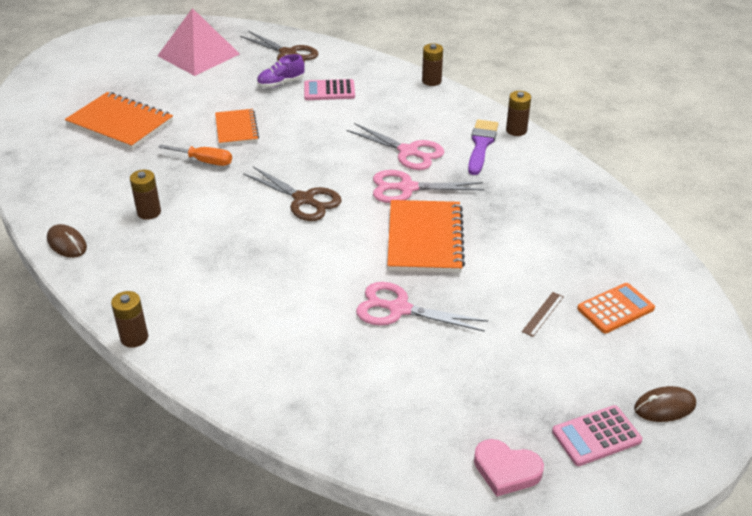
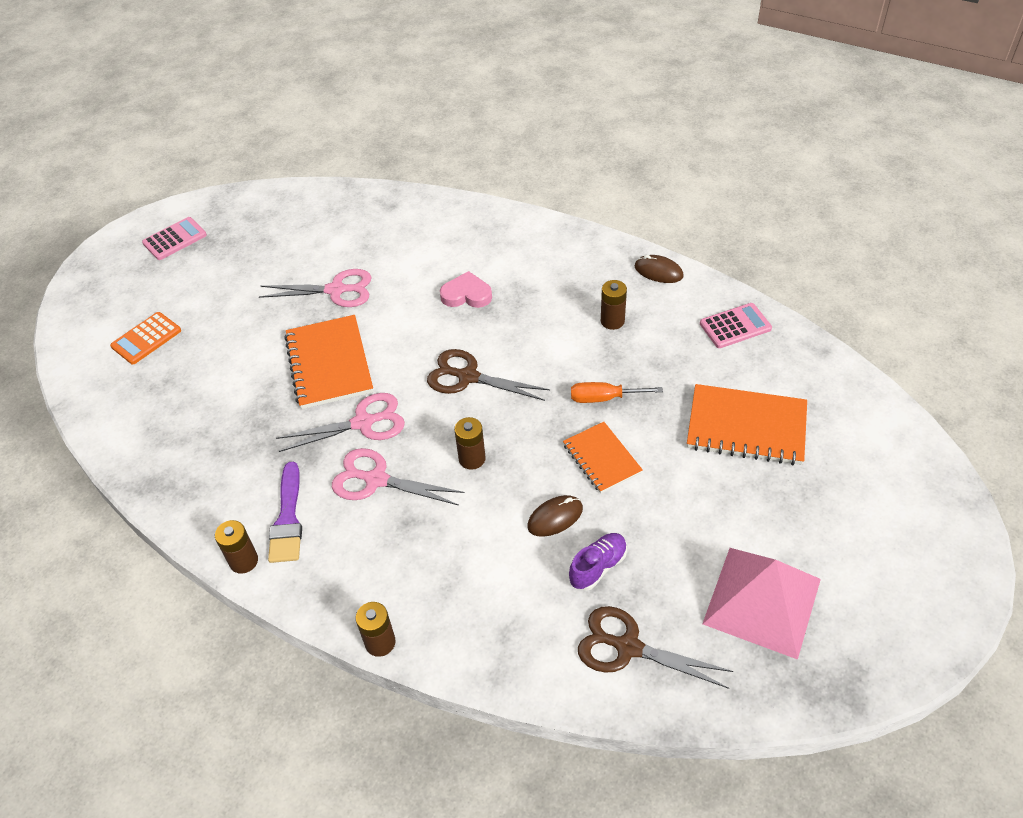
camera: 165 degrees right, 10 degrees up
(134, 338) = (535, 217): brown battery -> brown battery (472, 459)
(329, 91) = (522, 571): pink calculator -> pink calculator (735, 326)
(506, 470) = (238, 206): pink heart -> pink heart (466, 294)
(542, 314) = (211, 317): brown ruler -> none
(664, 407) = (121, 270): brown mouse -> brown mouse (555, 517)

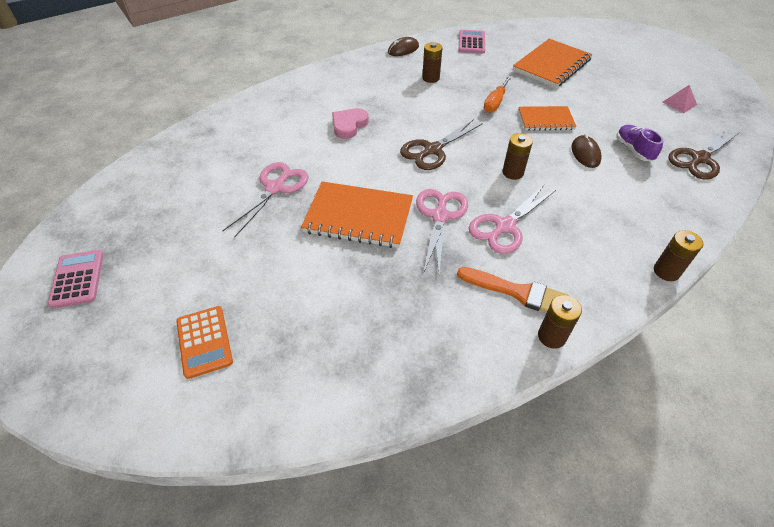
camera: 65 degrees left, 0 degrees up
(288, 518) = (517, 292): purple brush -> orange brush
(762, 601) = (679, 103): pink pyramid -> pink pyramid, size x0.42

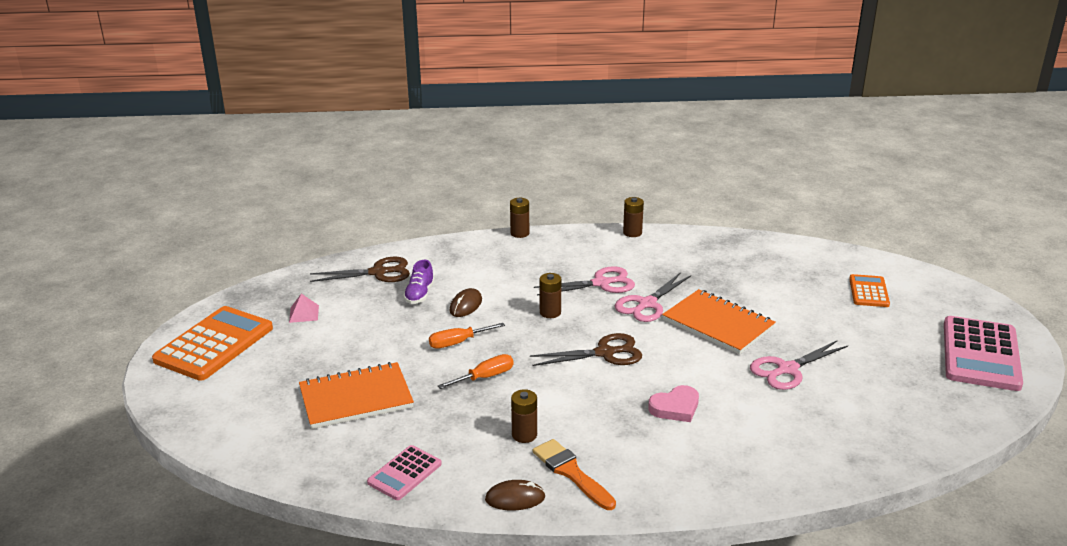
camera: 150 degrees left, 20 degrees down
(77, 279) = (980, 354): pink calculator -> pink calculator, size x1.85
(517, 292) = (632, 253): orange brush -> orange brush (571, 473)
(546, 120) = (458, 343): orange notebook -> orange screwdriver
(686, 65) = (214, 344): none -> orange calculator

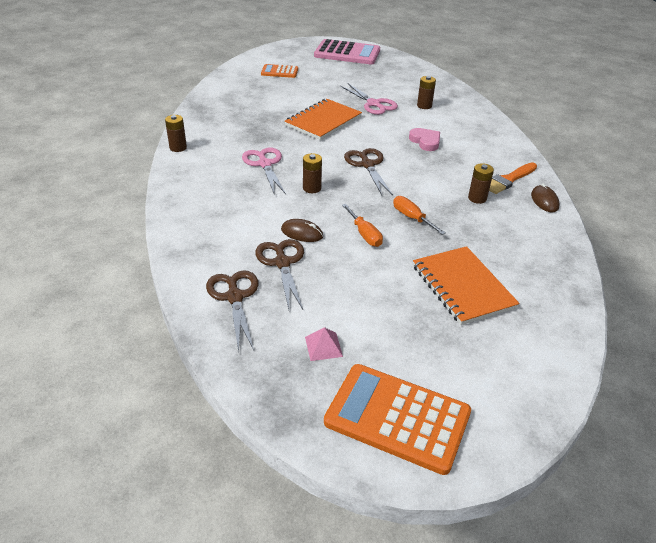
camera: 95 degrees left, 10 degrees up
(404, 473) = (544, 250): pink calculator -> none
(419, 294) = (282, 263): purple shoe -> brown scissors
(520, 233) = (164, 206): brown battery -> brown battery (424, 106)
(647, 304) = (297, 146): pink scissors -> none

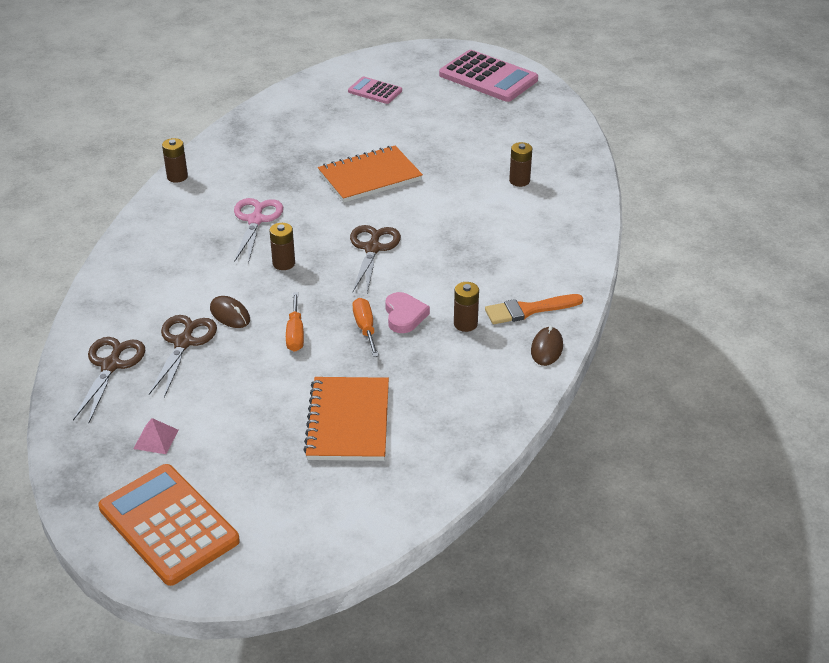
camera: 25 degrees right, 0 degrees up
(279, 72) = (375, 91): orange calculator -> pink calculator
(374, 104) = (455, 164): pink scissors -> none
(425, 141) = (472, 233): pink heart -> pink heart (404, 315)

